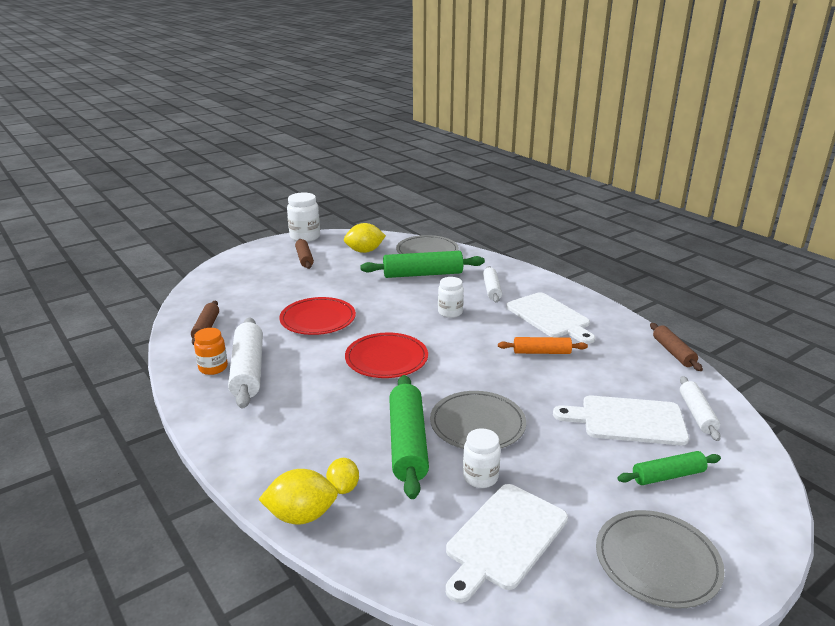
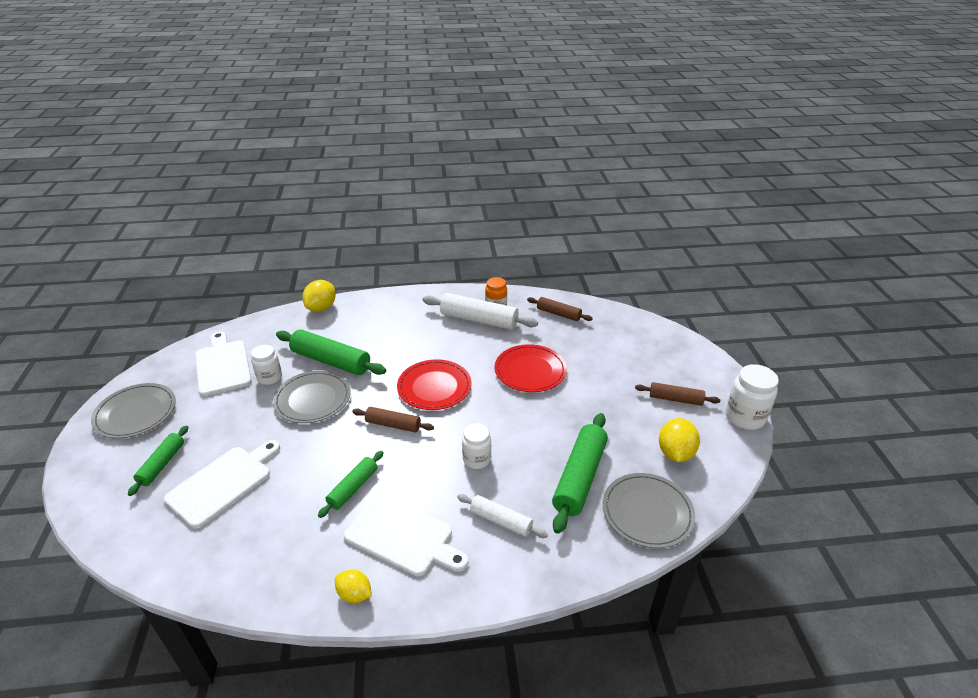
camera: 120 degrees right, 10 degrees up
(343, 487) = (324, 326): yellow lemon -> yellow lemon (355, 594)
(541, 352) = (353, 488): orange rolling pin -> green rolling pin
(549, 317) = (403, 536): white cutting board -> white cutting board turned 150 degrees counterclockwise
(673, 352) = (247, 601): brown rolling pin -> brown rolling pin (393, 425)
(697, 414) = (174, 536): white rolling pin -> none

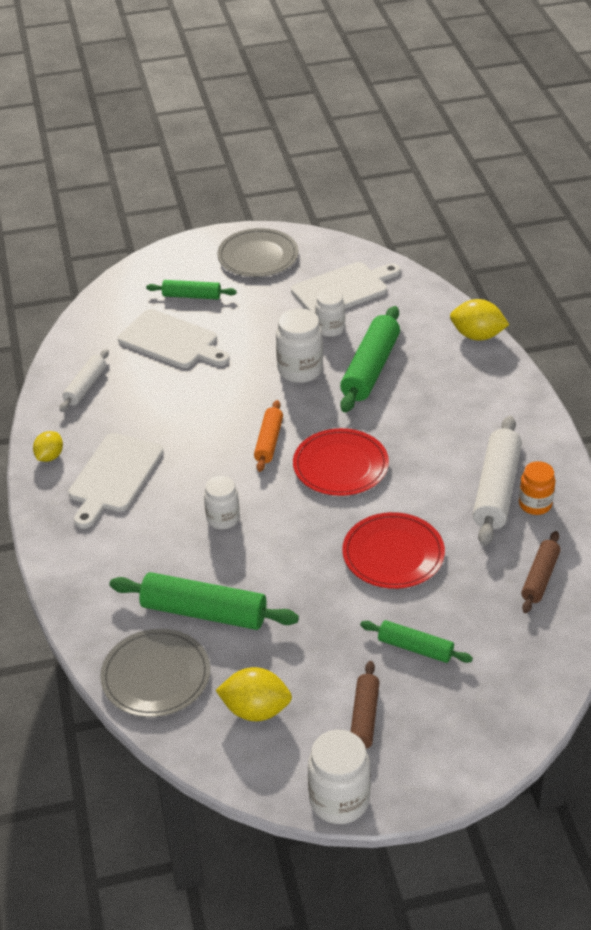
camera: 85 degrees right, 5 degrees up
(312, 399) = (300, 370): grey plate -> white jar
(353, 488) = (172, 429): green rolling pin -> green rolling pin (415, 648)
(393, 425) = (268, 441): brown rolling pin -> orange rolling pin
(501, 521) = (137, 548): white rolling pin -> white rolling pin (86, 386)

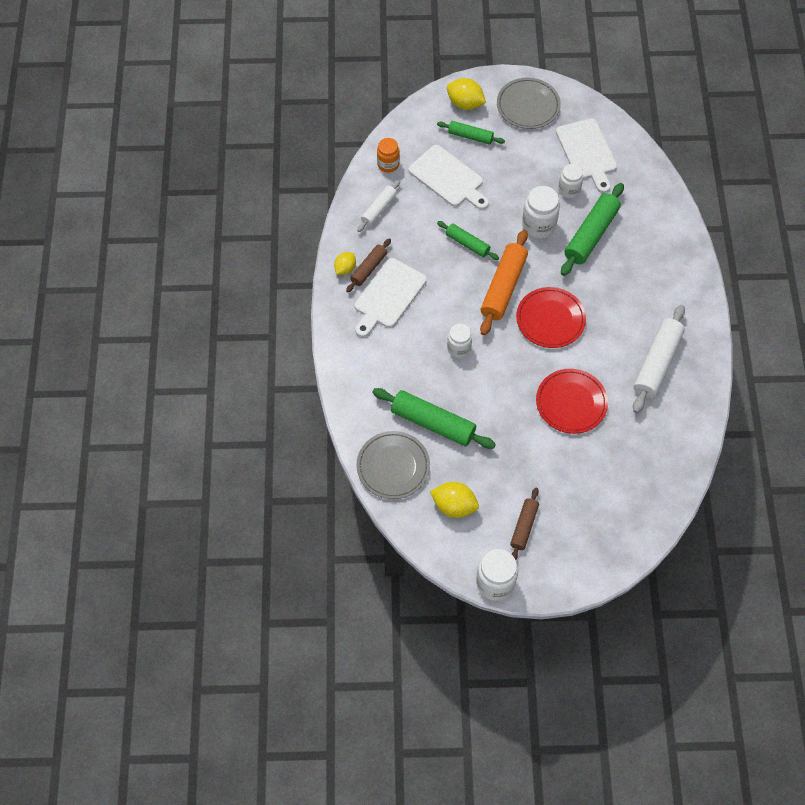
camera: 10 degrees right, 20 degrees up
(268, 441) = (503, 287): orange rolling pin -> orange rolling pin, size x1.70
(343, 289) = (587, 152): white cutting board -> white cutting board turned 90 degrees clockwise
(415, 648) = (569, 481): green rolling pin -> green rolling pin (467, 244)
(477, 336) = (678, 219): yellow lemon -> yellow lemon (465, 103)
(535, 504) = (681, 381): orange jar -> orange jar (388, 164)
(540, 578) = (668, 443): brown rolling pin -> brown rolling pin (368, 268)

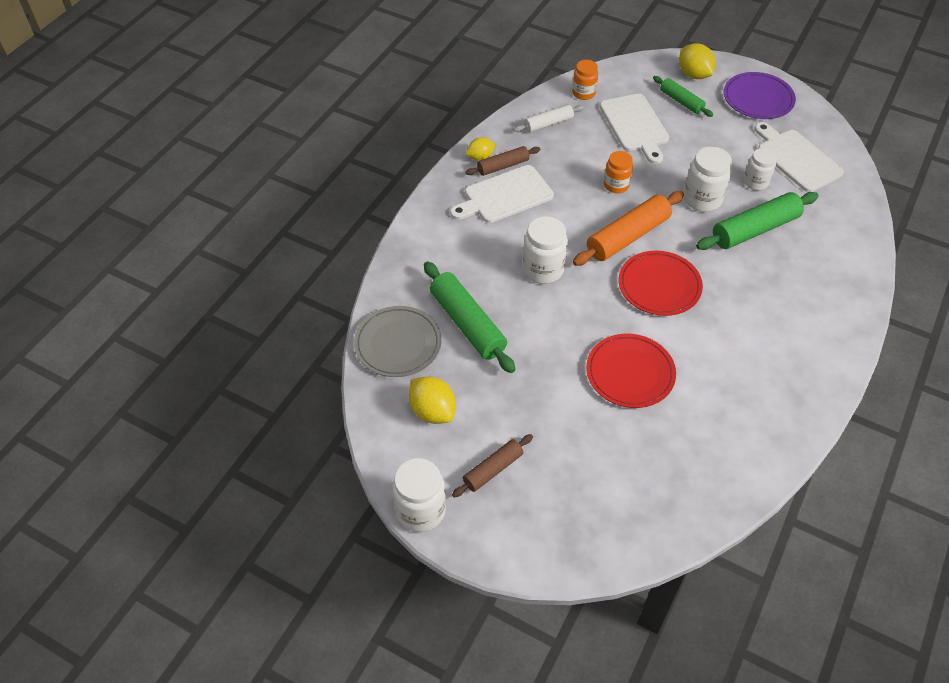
camera: 30 degrees right, 10 degrees down
(459, 348) = (543, 269): white jar -> white jar, size x1.51
(467, 244) = (616, 185): green rolling pin -> orange jar
(528, 105) = (758, 98): grey plate -> purple plate
(587, 152) = (796, 158): white cutting board -> white cutting board turned 135 degrees clockwise
(657, 363) = (755, 379): white rolling pin -> none

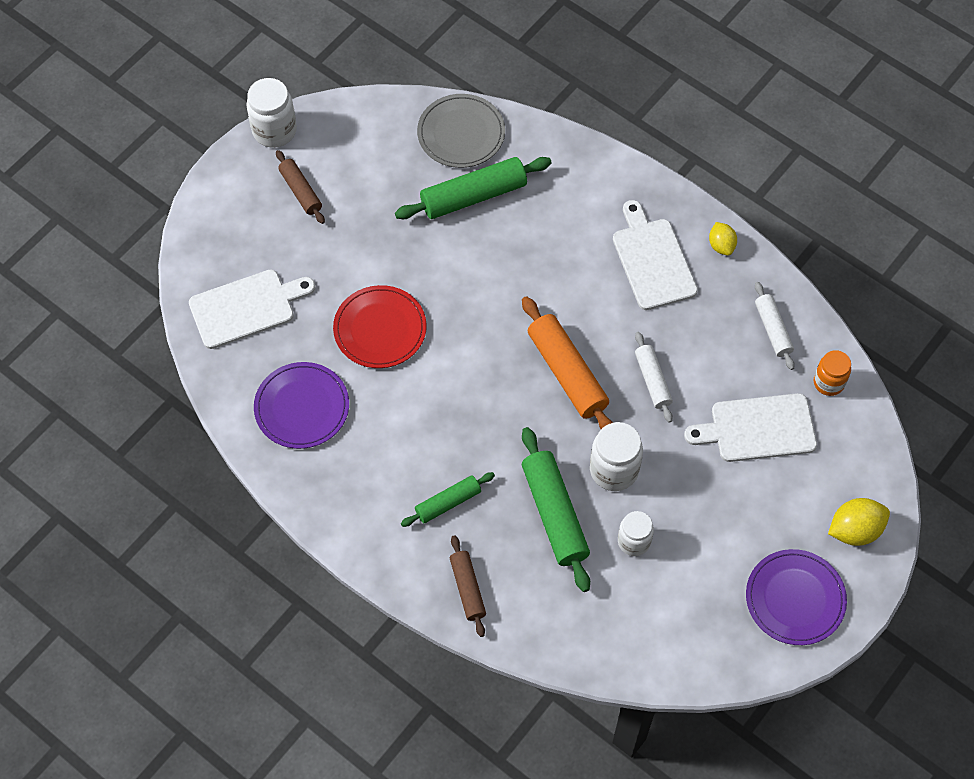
camera: 100 degrees right, 10 degrees up
(432, 411) = (375, 152): yellow lemon -> none
(503, 166) = (703, 266): brown rolling pin -> brown rolling pin (468, 588)
(543, 269) = (533, 277): white jar -> none
(616, 185) = (652, 380): orange jar -> white rolling pin
(659, 285) = (488, 386): red plate -> none
(681, 101) = (799, 497): green rolling pin -> green rolling pin (448, 503)
(732, 420) = (302, 407): none -> purple plate
(796, 158) = (670, 607): white cutting board -> white cutting board (246, 308)

